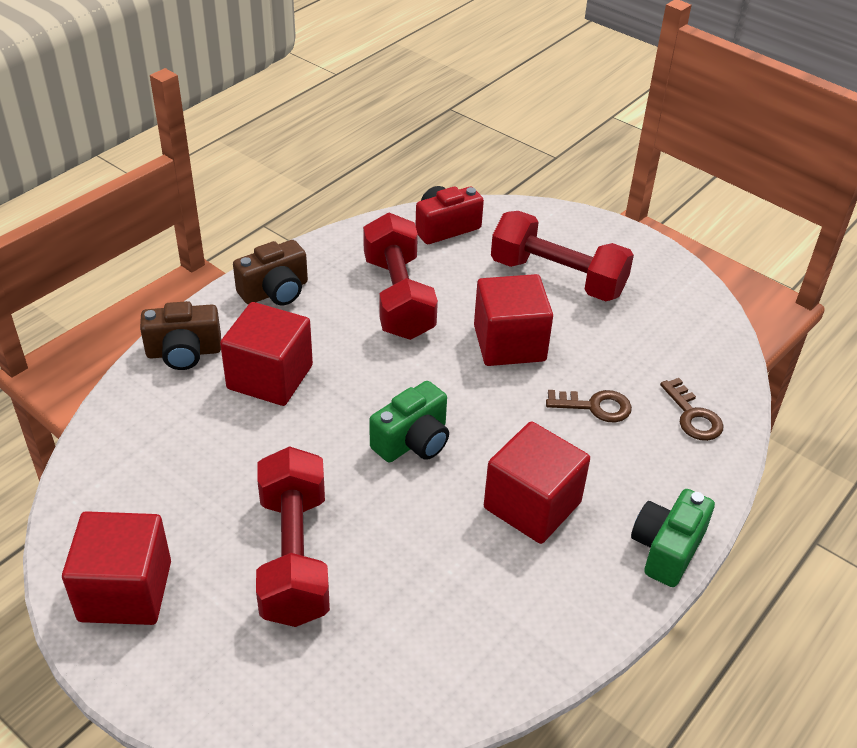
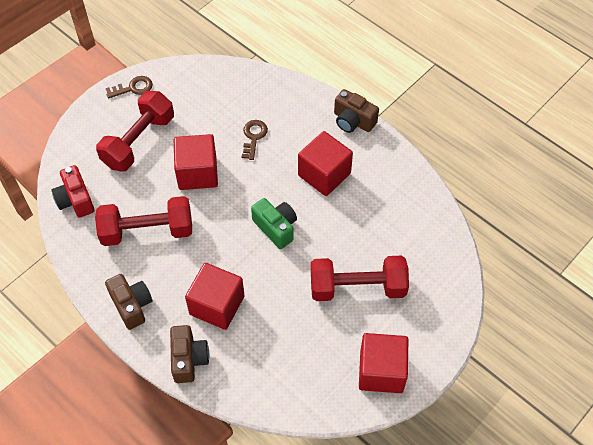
camera: 85 degrees left, 15 degrees up
(666, 549) = (353, 121): green camera -> brown camera
(693, 416) = (263, 94): brown key -> brown key (133, 88)

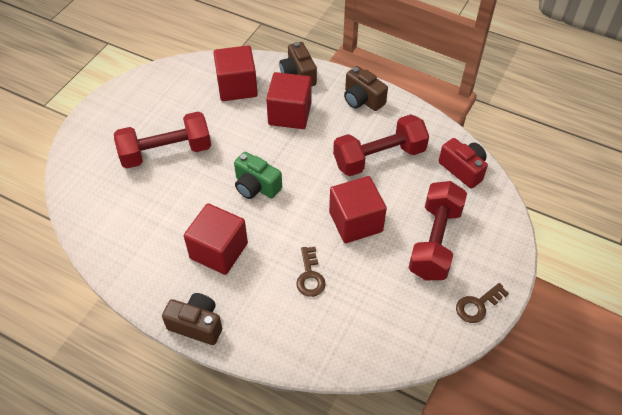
camera: 165 degrees right, 5 degrees down
(381, 371) = (138, 97): red cube -> red cube (237, 87)

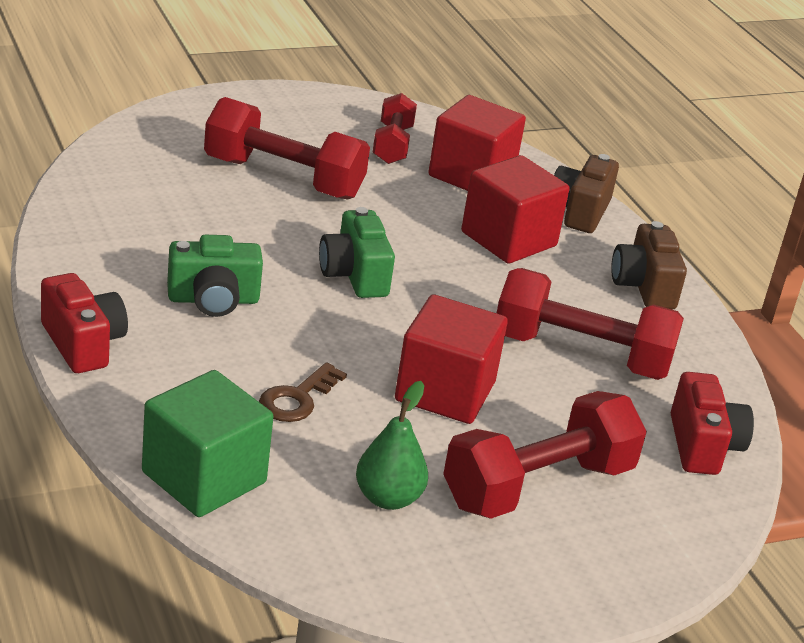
camera: 35 degrees right, 20 degrees down
(187, 94) = (392, 145): none -> red dumbbell
(197, 325) = (83, 344): brown camera -> red camera
(219, 251) = (213, 300): red cube -> green camera
(324, 352) = (204, 477): none -> green cube
(395, 297) = (388, 498): none -> green pear
(478, 305) = (505, 592): brown key -> none

